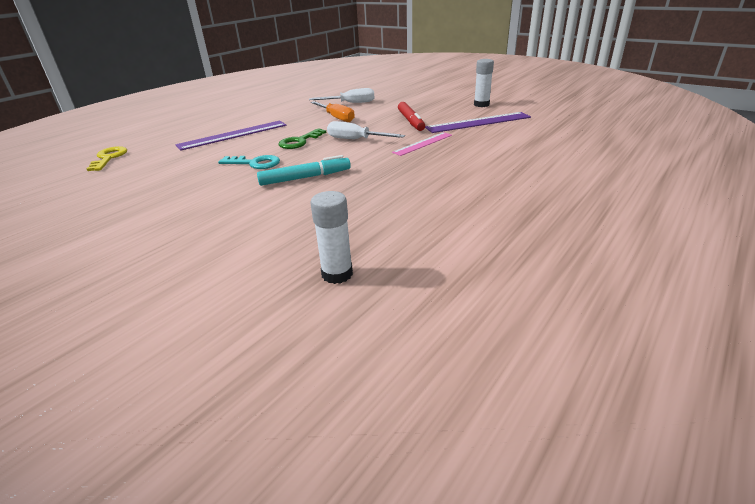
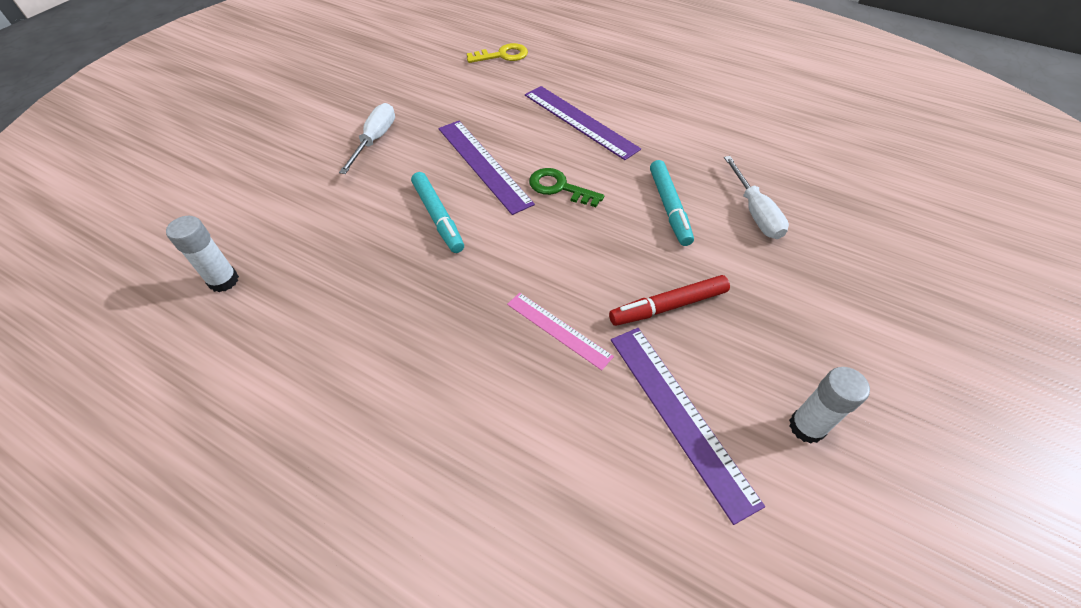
camera: 80 degrees right, 20 degrees up
(255, 163) = (483, 164): turquoise key -> purple ruler
(336, 118) = (669, 207): orange screwdriver -> turquoise marker
(356, 140) = (570, 245): white screwdriver -> white screwdriver (375, 140)

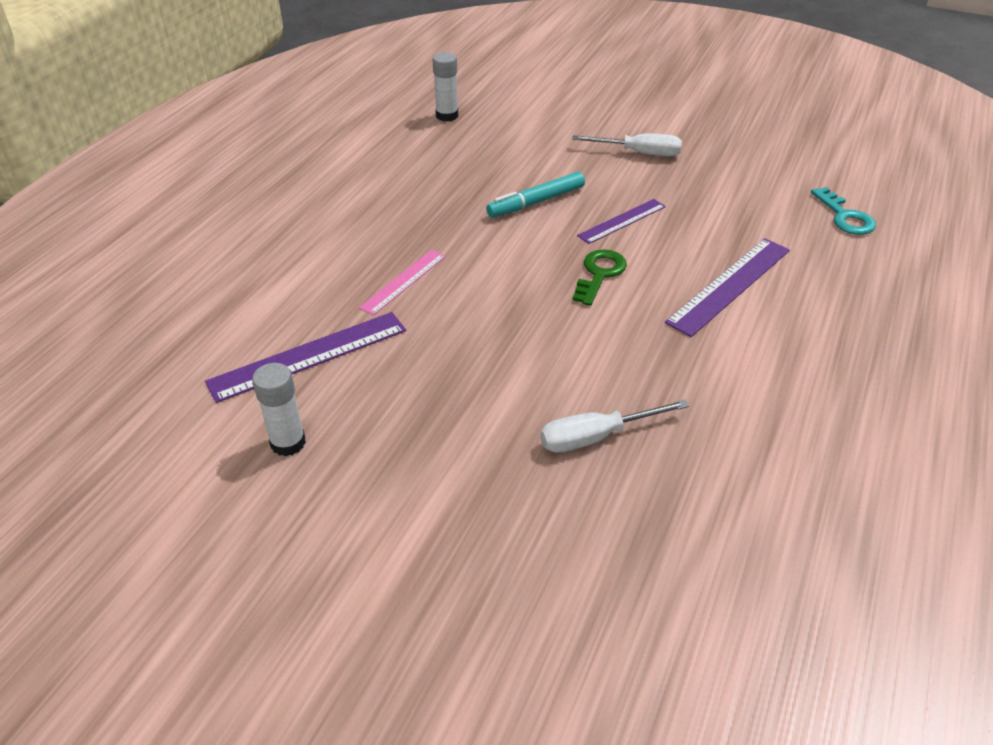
camera: 85 degrees right, 10 degrees down
(483, 164) = (622, 221): purple ruler -> purple ruler, size x0.62
(502, 55) = (845, 217): yellow key -> turquoise key
(668, 306) = (435, 353): red marker -> none
(669, 207) = (587, 359): turquoise marker -> none

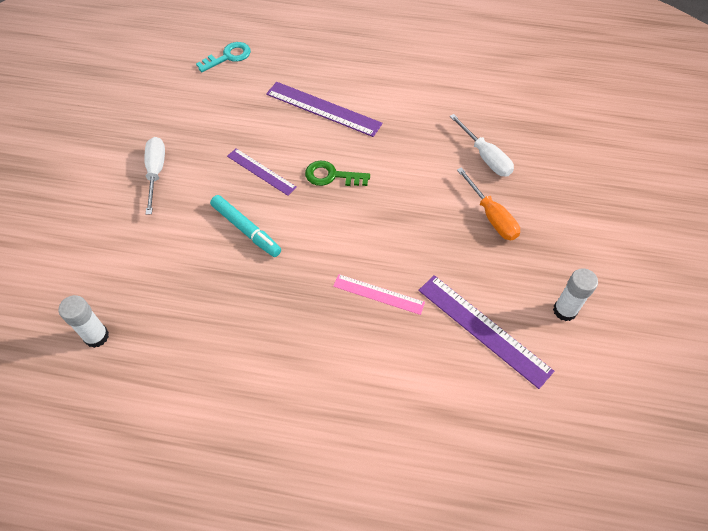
camera: 105 degrees left, 15 degrees up
(477, 411) = (491, 216): none -> orange screwdriver

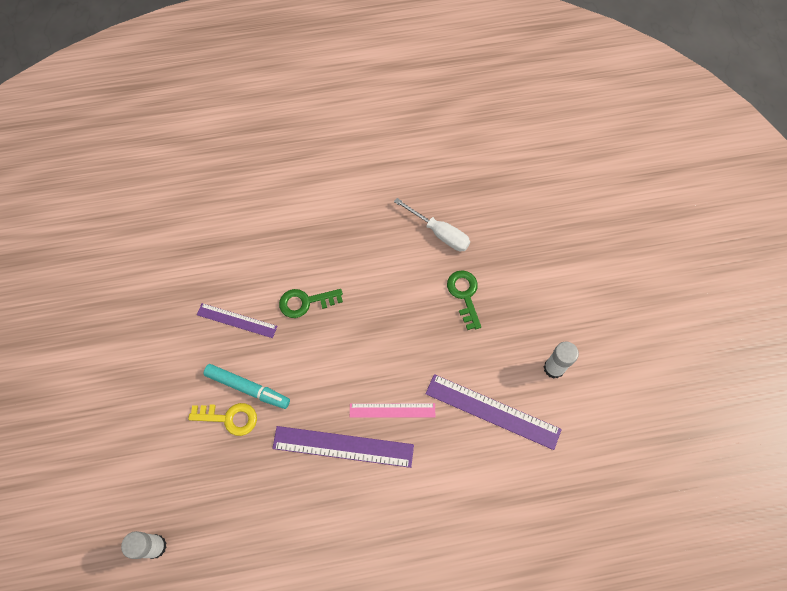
camera: 20 degrees left, 10 degrees up
(156, 172) = (134, 357): white screwdriver -> none
(217, 249) = (229, 418): none -> yellow key
(228, 57) = (149, 197): turquoise key -> none
(323, 109) = (269, 229): purple ruler -> purple ruler (343, 447)
(491, 216) = (464, 295): orange screwdriver -> green key

